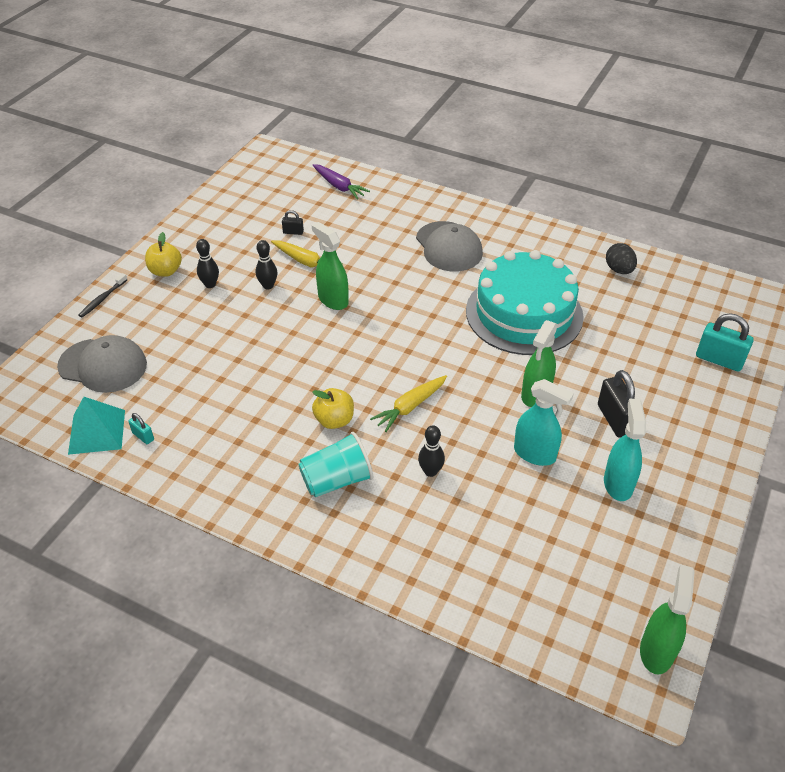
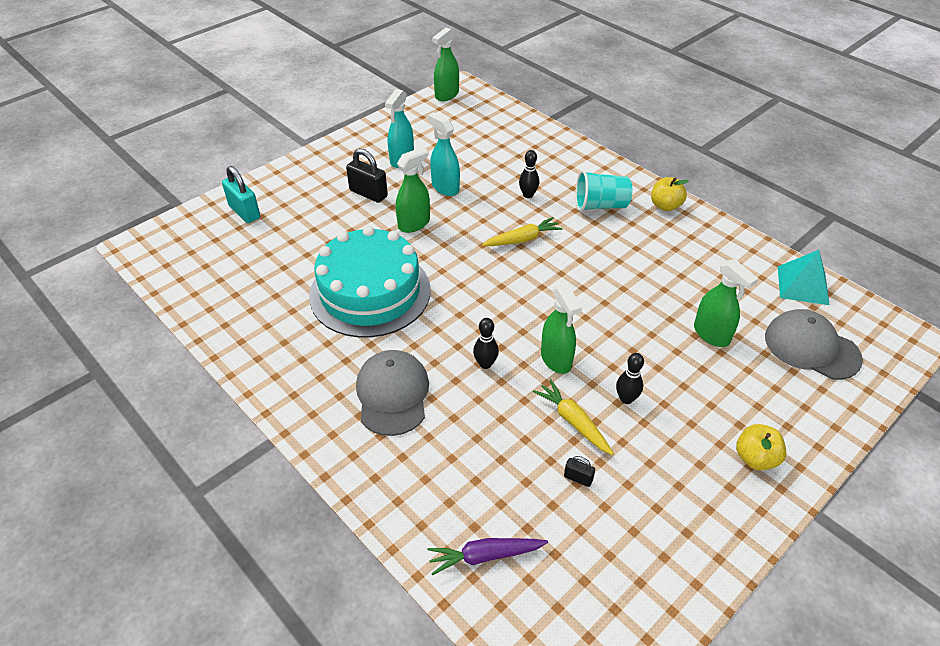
camera: 160 degrees left, 0 degrees up
(102, 299) = (832, 435): black toothbrush -> none
(143, 436) = (759, 271): turquoise padlock -> none
(197, 354) = (711, 334): none -> green spray bottle
(210, 284) = (697, 420): black bowling pin -> black bowling pin (485, 364)
(334, 420) = (590, 245): yellow apple -> yellow apple (665, 206)
(339, 186) = (485, 556): purple carrot -> purple carrot turned 75 degrees counterclockwise
(615, 419) = (368, 193): black padlock -> black padlock turned 60 degrees counterclockwise
(619, 270) = (237, 312): black egg -> none

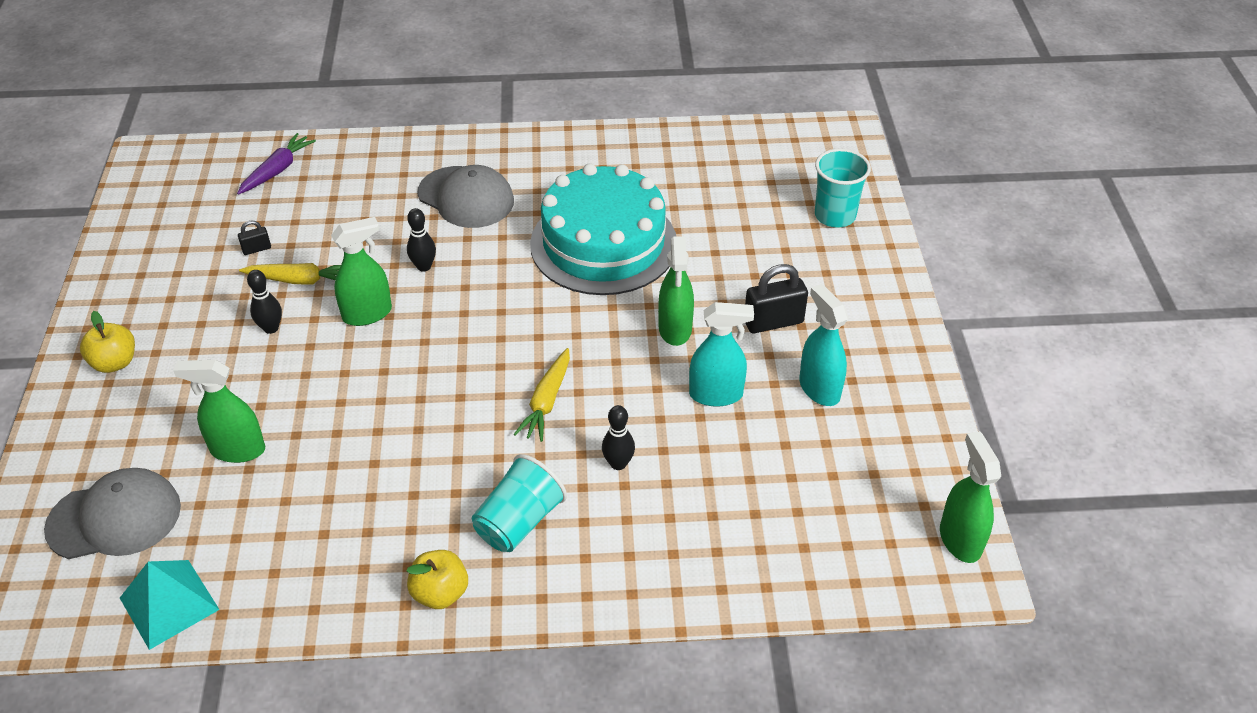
camera: 130 degrees right, 0 degrees up
(244, 212) = (835, 216): turquoise padlock -> turquoise cup
(556, 359) = (367, 314): green spray bottle -> green spray bottle turned 135 degrees clockwise

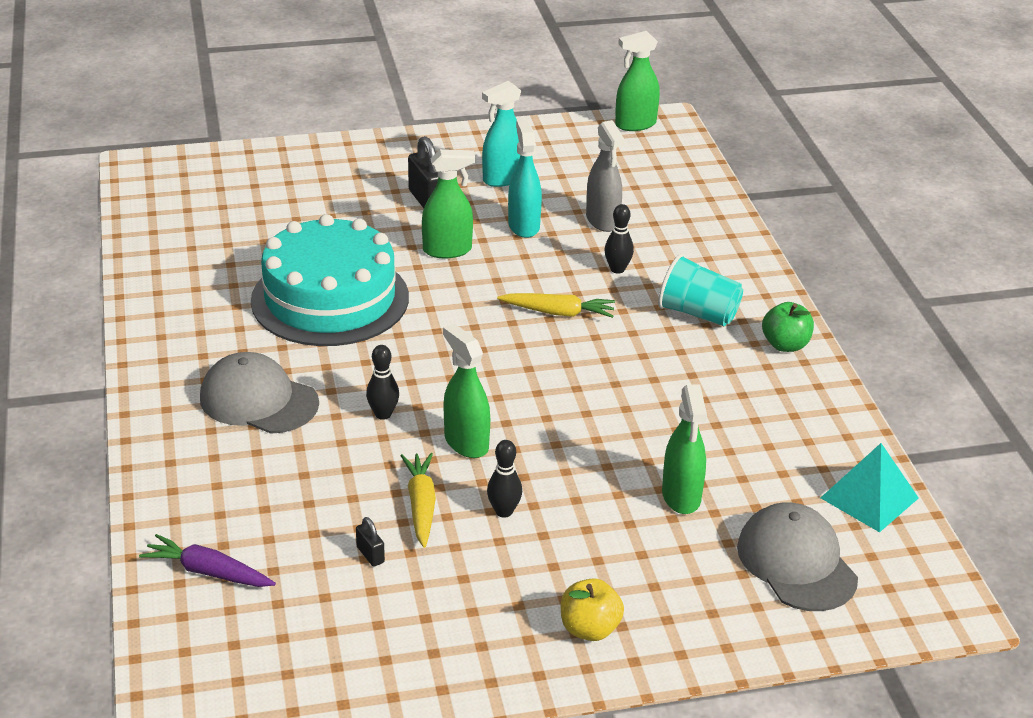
camera: 100 degrees left, 10 degrees down
(440, 593) = (785, 345): yellow apple -> green apple
(466, 197) = (258, 400): grey cap -> grey cap turned 90 degrees counterclockwise
(721, 466) = (602, 220): none -> grey spray bottle
(835, 216) = (274, 172): turquoise cup -> none

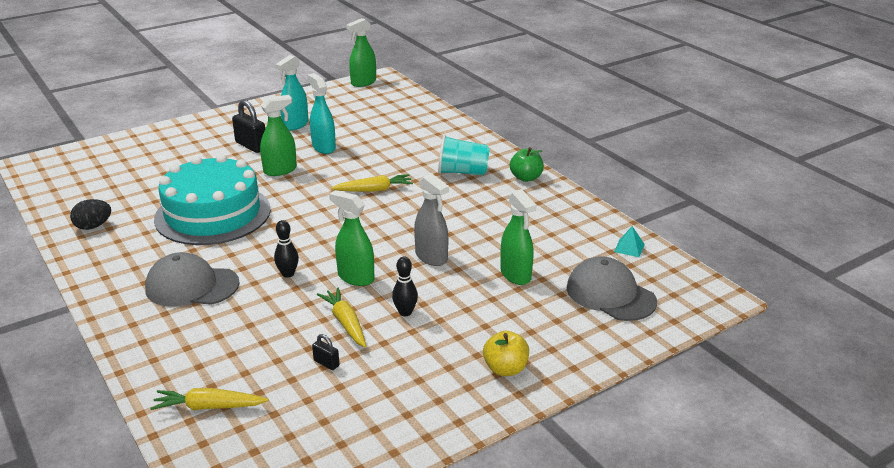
camera: 20 degrees left, 5 degrees down
(177, 281) = (93, 226): none -> black egg
(208, 572) = (209, 407): purple carrot -> yellow carrot
(602, 220) = (373, 135): grey spray bottle -> grey spray bottle (431, 257)
(617, 269) = (398, 159): black bowling pin -> none
(869, 498) = (629, 248): turquoise pyramid -> turquoise pyramid, size x0.54

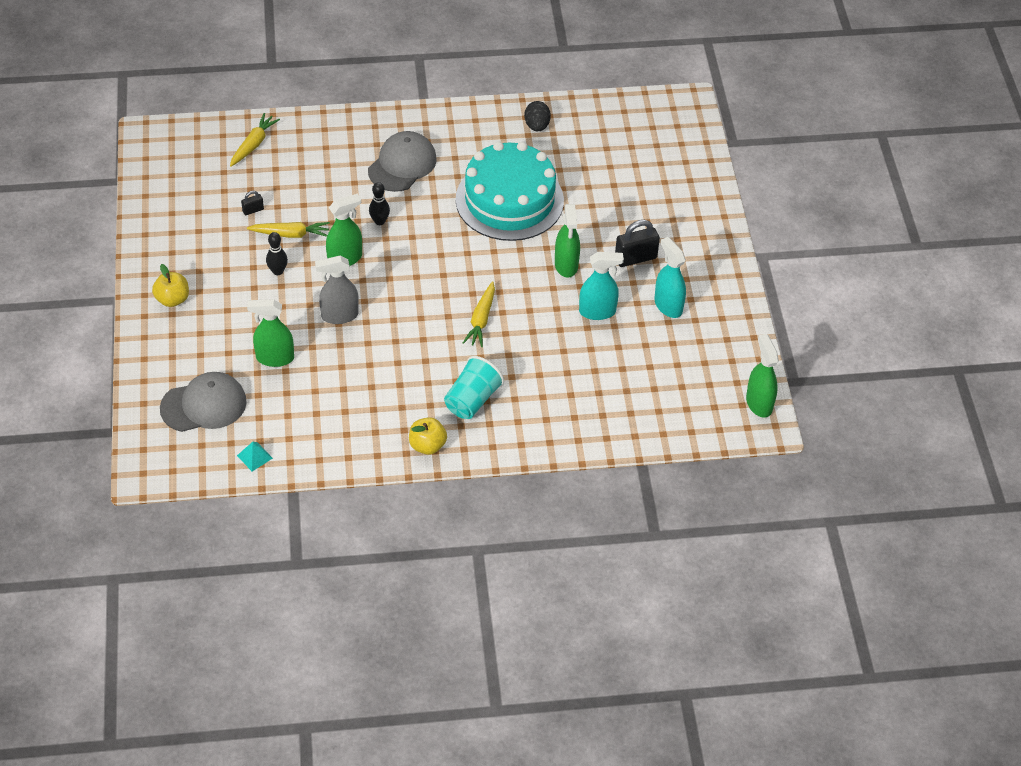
camera: 115 degrees right, 20 degrees up
(526, 178) = (427, 445): green apple -> yellow apple

